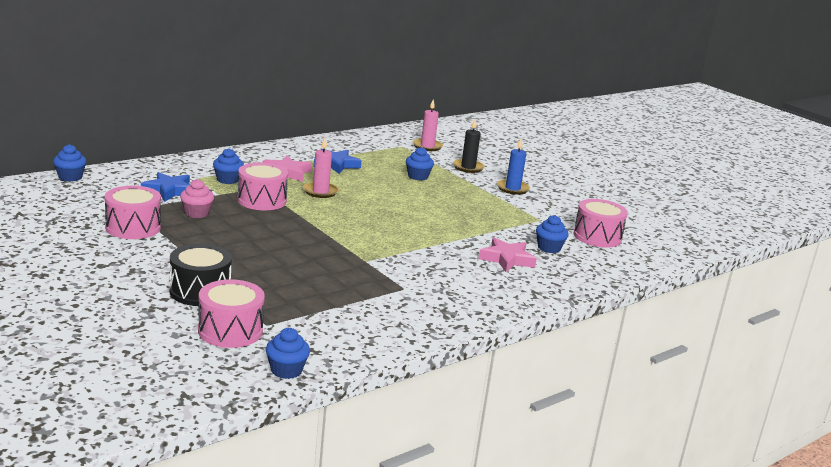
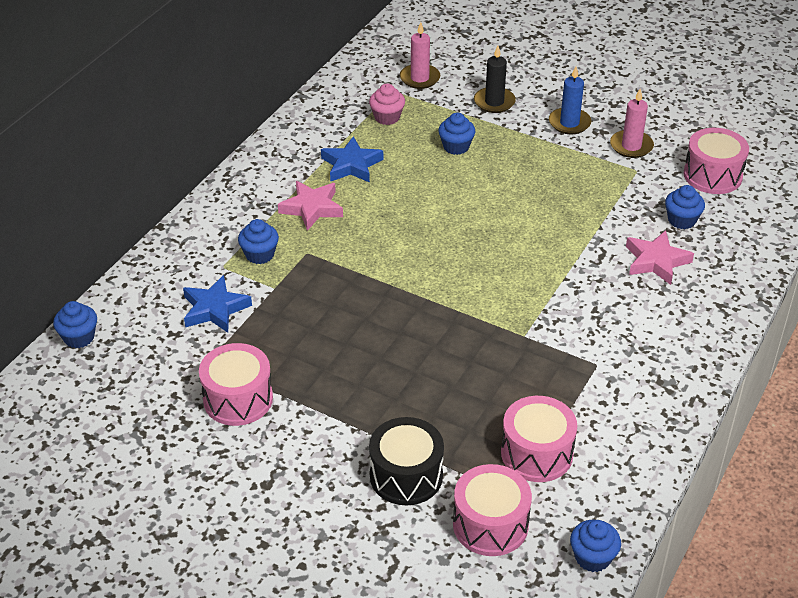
camera: 20 degrees left, 20 degrees up
(196, 213) = (282, 337): pink cupcake -> pink cupcake (387, 117)
(262, 200) = (330, 277): pink drum -> pink drum (536, 453)
(320, 192) = (378, 228): pink candle -> pink candle (631, 146)

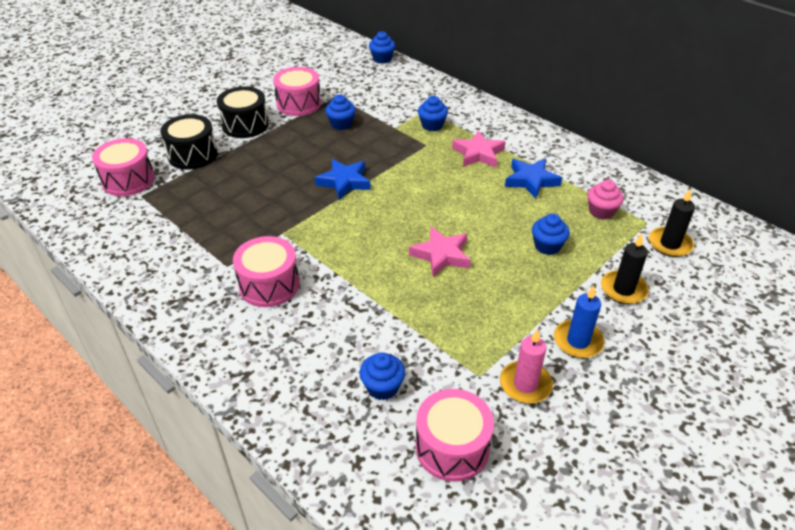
camera: 105 degrees right, 0 degrees up
(215, 309) = (384, 103): blue star -> blue star (344, 182)
(312, 442) = (245, 125): none -> black drum
(419, 78) = (670, 244): pink candle -> black candle
(536, 453) = (166, 212): pink drum -> pink drum (269, 285)
(592, 557) = (66, 217): blue cupcake -> blue cupcake (341, 124)
(656, 261) = (329, 344): pink star -> pink star (441, 255)

